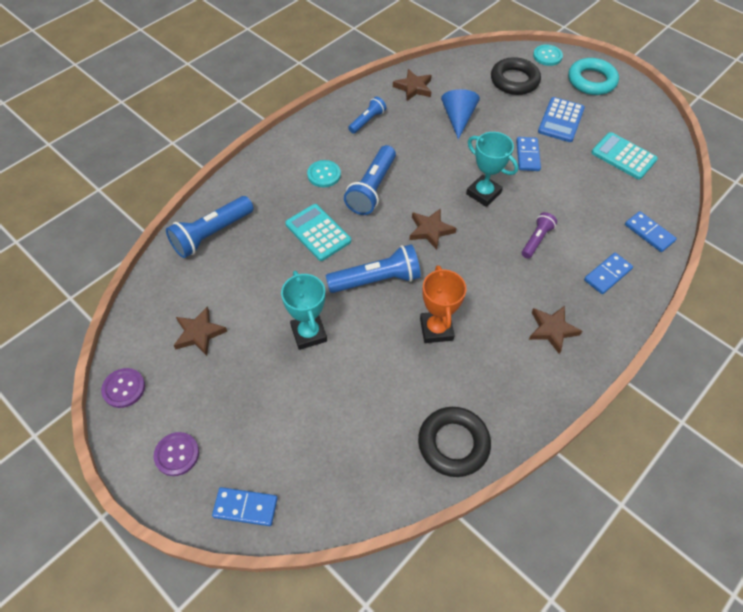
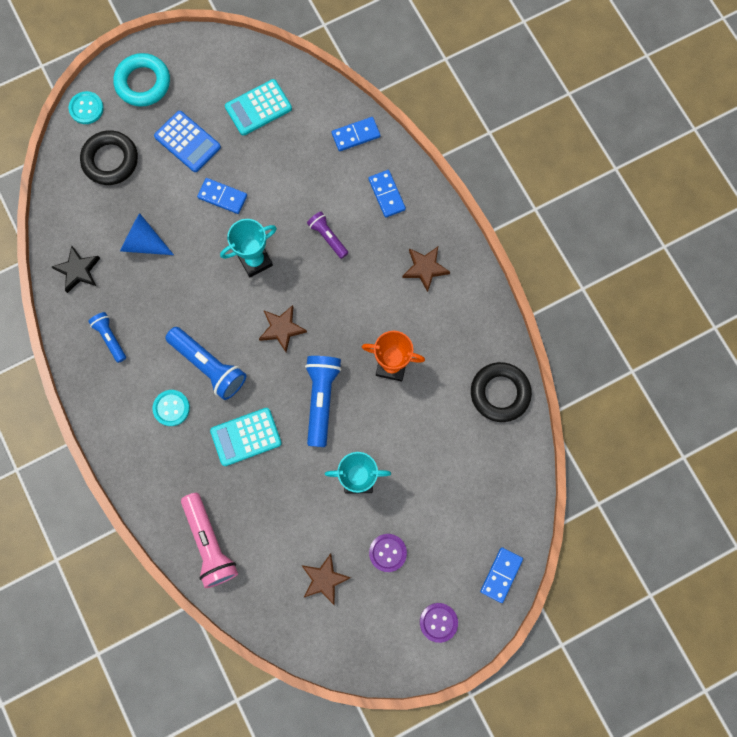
camera: 70 degrees left, 20 degrees up
(124, 388) = (360, 659): purple button -> purple button (387, 552)
(212, 234) = (209, 543): blue flashlight -> pink flashlight
(413, 87) = (78, 270): brown star -> black star

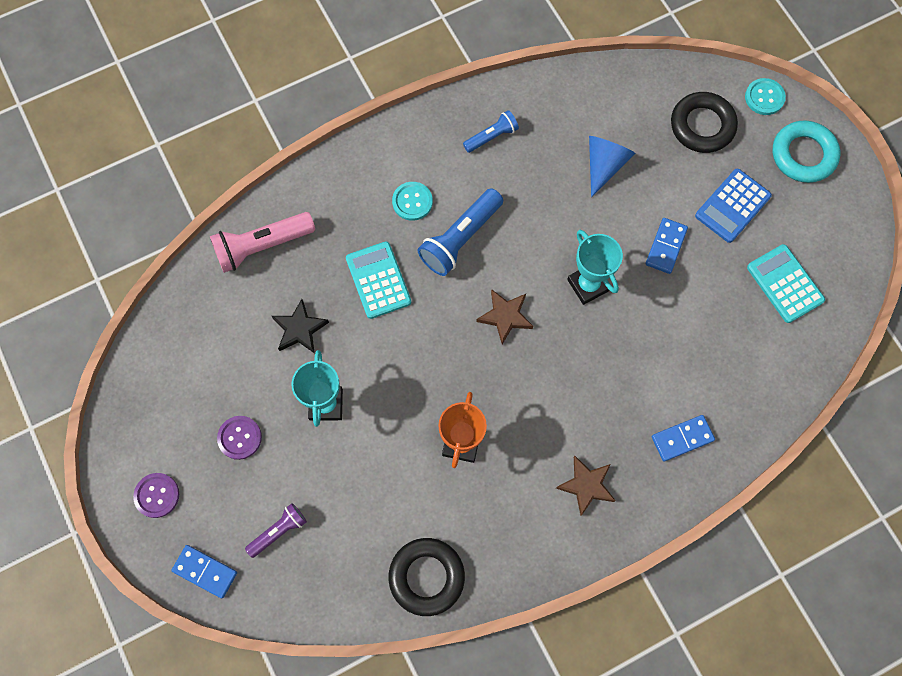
camera: 90 degrees right, 5 degrees down
(78, 270) = (568, 100): black star -> black star (299, 329)
(321, 399) = (420, 362): blue flashlight -> none
(324, 579) = (215, 367): brown star -> none
(328, 237) = (621, 367): purple flashlight -> purple flashlight (278, 531)
(356, 135) = (759, 400): blue domino -> none

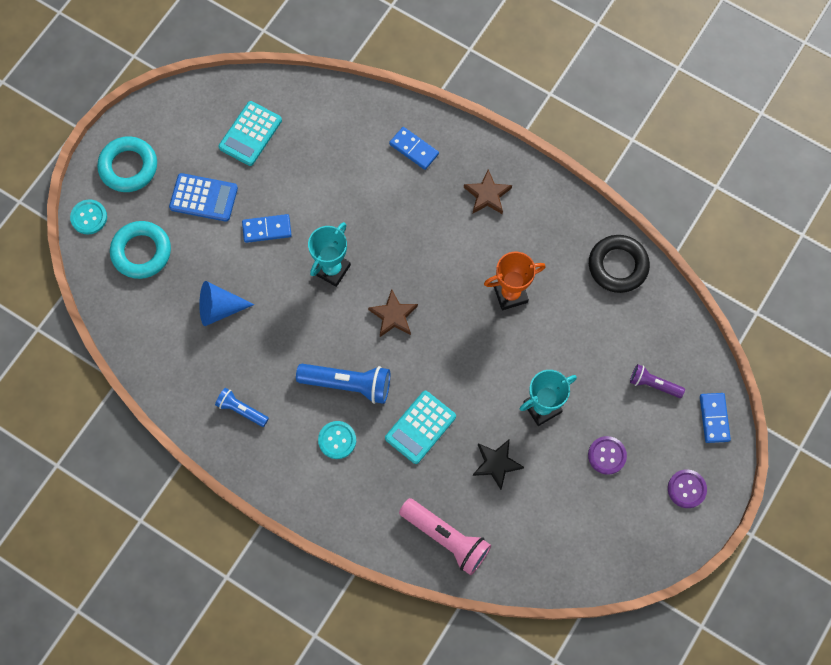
camera: 120 degrees left, 0 degrees up
(702, 126) = (141, 252): black ring -> turquoise ring

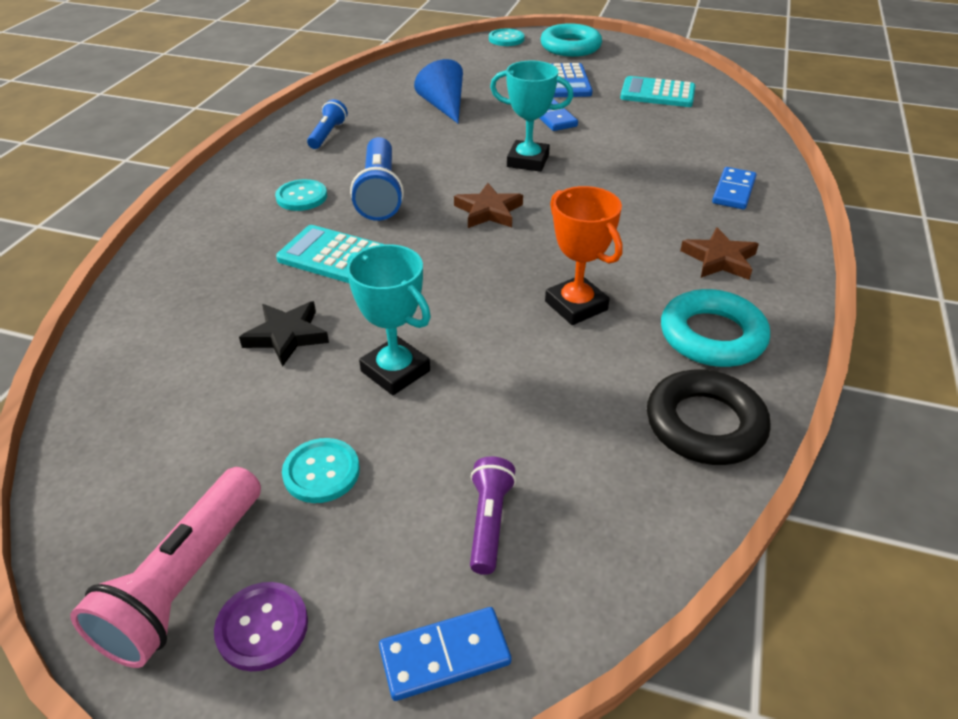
camera: 75 degrees right, 30 degrees down
(141, 252) = (485, 64): turquoise ring -> turquoise ring (712, 336)
(446, 538) = (162, 304): pink flashlight -> pink flashlight (185, 580)
(607, 455) = (321, 472): purple button -> turquoise button

